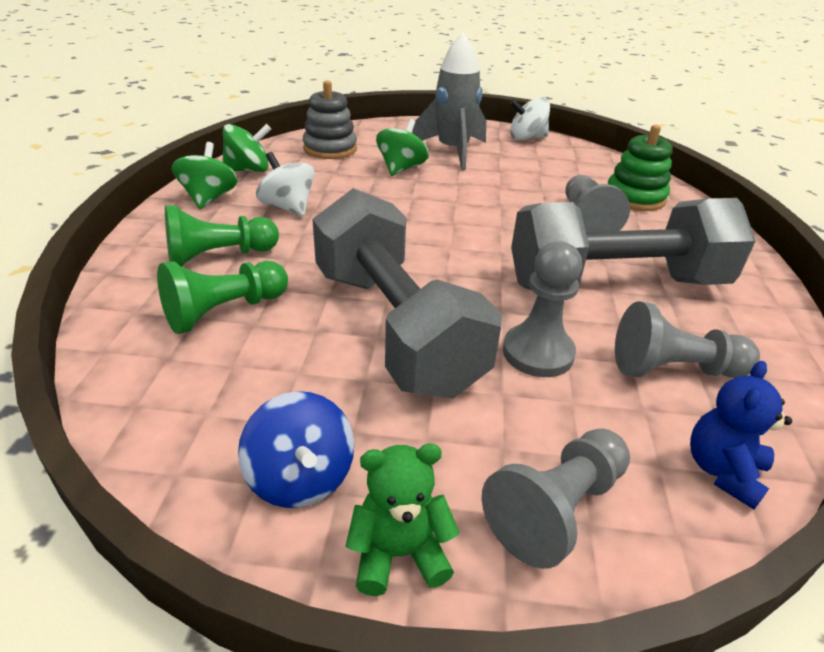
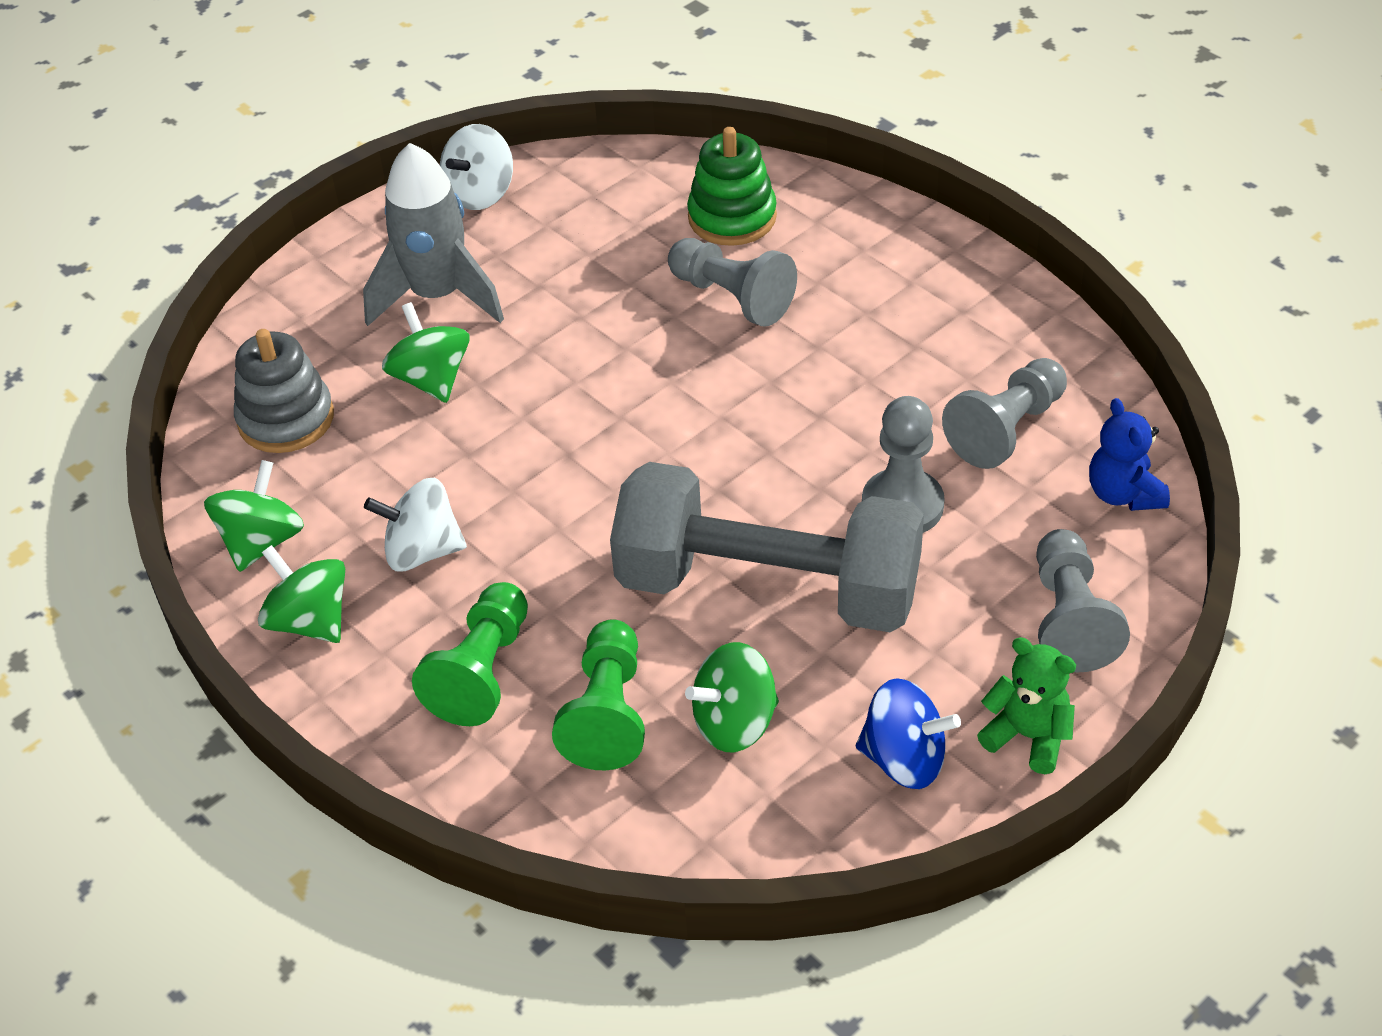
camera: 45 degrees left, 10 degrees up
(261, 367) = (735, 723): none -> green spinning top
(399, 553) = (1028, 736): green teddy bear -> green teddy bear turned 90 degrees clockwise
(615, 284) = (863, 369): grey dumbbell -> none

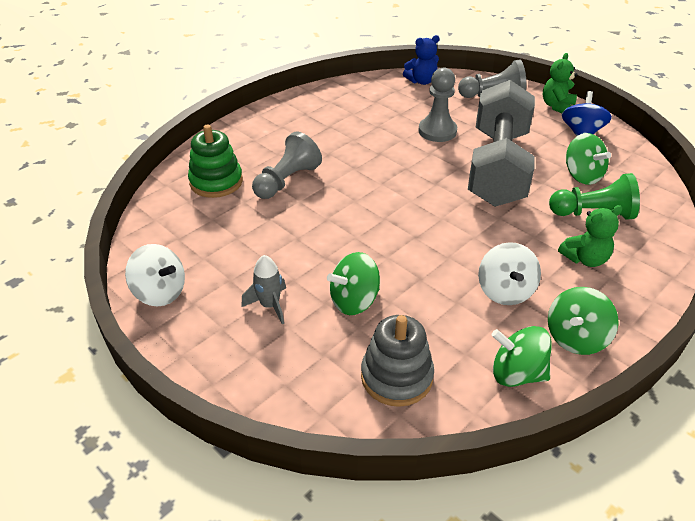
camera: 95 degrees left, 5 degrees down
(437, 296) = (270, 305): grey rocket -> grey rocket, size x0.51
(482, 671) = (585, 259): green pawn -> green teddy bear
(1006, 429) = (386, 105): grey pawn -> none

